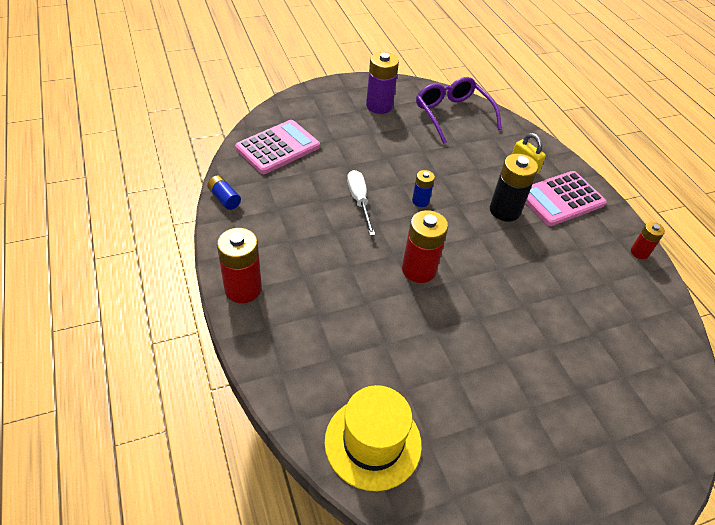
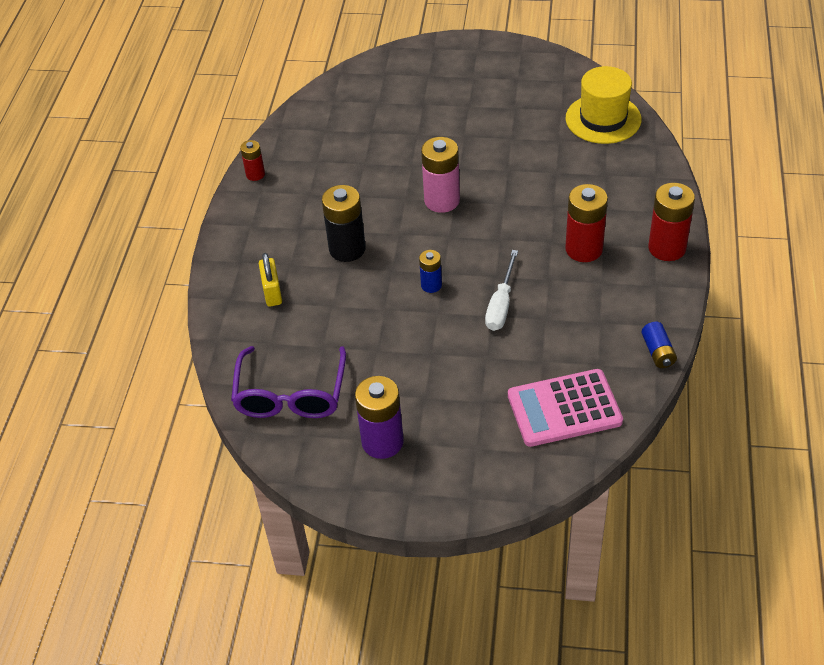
camera: 145 degrees left, 0 degrees up
(419, 270) = (485, 218): red battery -> red battery (584, 249)
(468, 276) = (442, 200): none -> pink battery
(560, 199) = (273, 244): pink calculator -> none

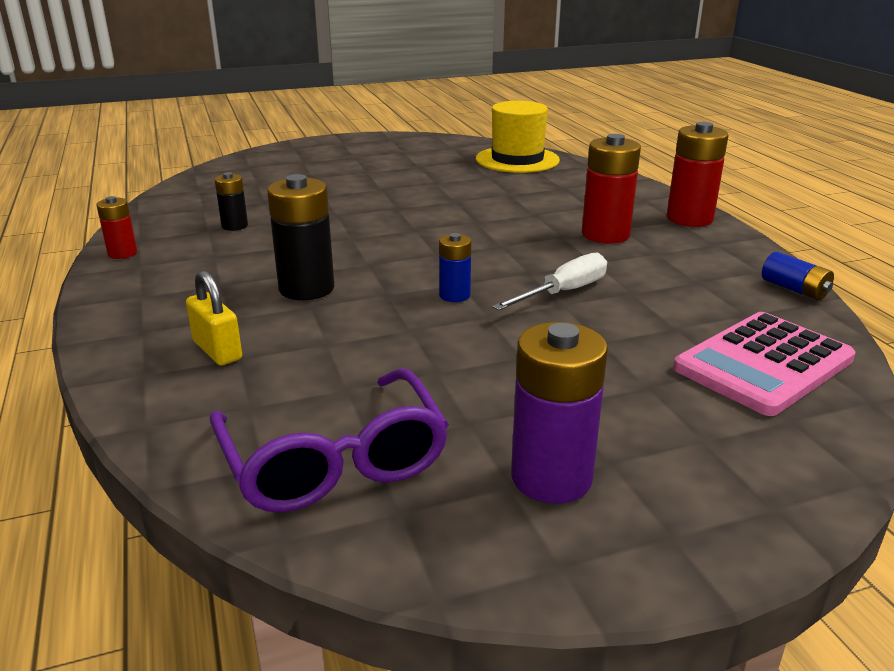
camera: 30 degrees left, 20 degrees down
(336, 160) = (234, 226): none -> black battery
(442, 200) = (399, 231): pink battery -> none
(501, 304) = (563, 292): white screwdriver -> white screwdriver turned 120 degrees counterclockwise

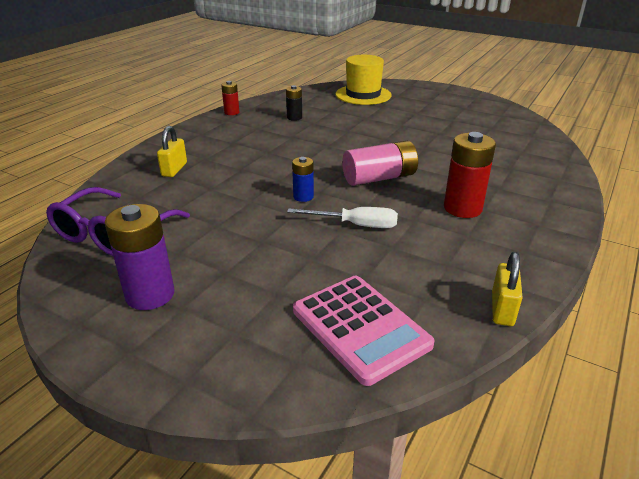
camera: 50 degrees right, 5 degrees up
(306, 288) = (256, 160): black battery -> none
(481, 243) = (379, 178): none -> pink battery
(517, 160) = (525, 139): yellow hat -> yellow hat (363, 95)
(689, 219) = (551, 228): red battery -> none
(763, 364) = (360, 328): pink calculator -> pink calculator turned 135 degrees counterclockwise
(794, 289) = (502, 309): blue battery -> yellow padlock

